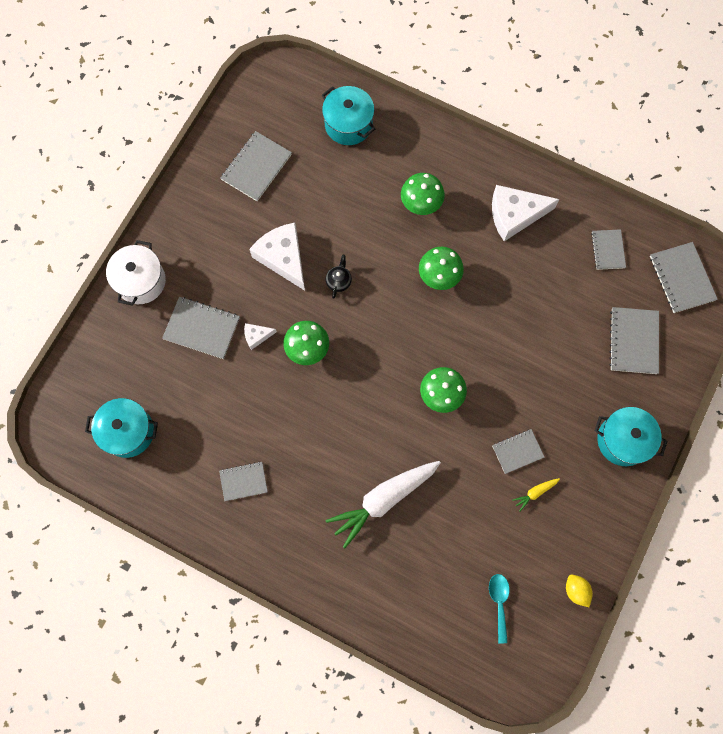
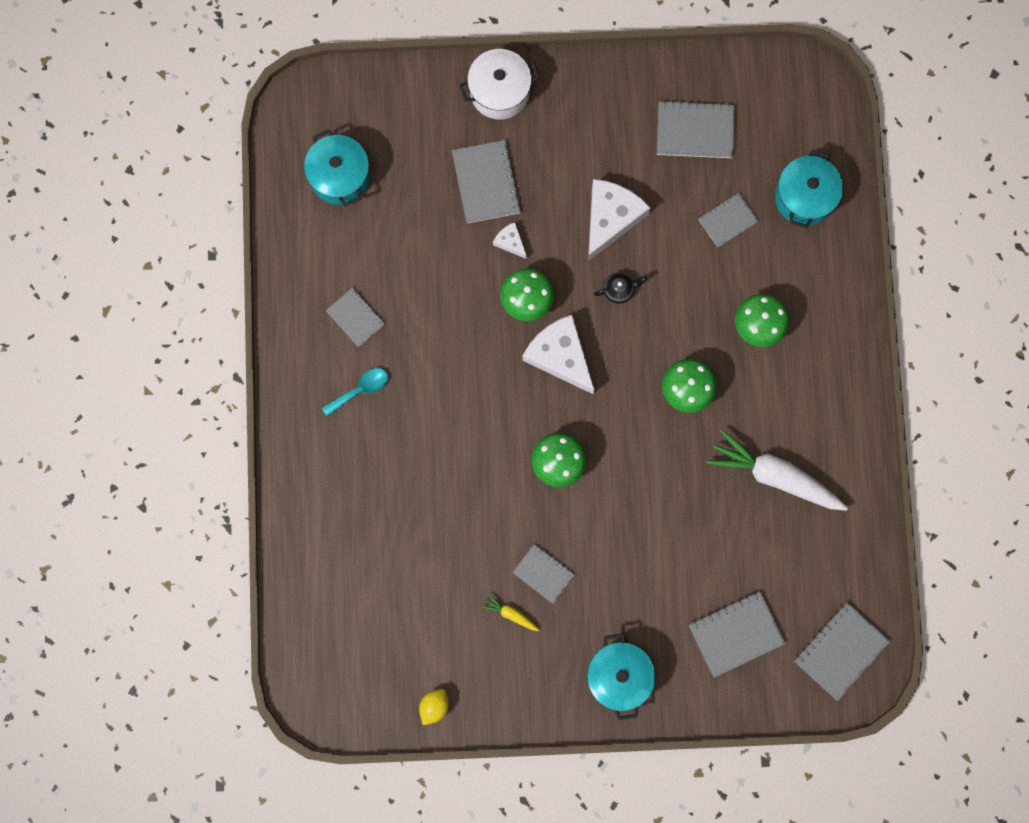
camera: 60 degrees right, 5 degrees up
(384, 499) = (416, 465): white carrot -> white carrot (775, 476)
(499, 602) = (379, 635): turquoise spoon -> turquoise spoon (360, 389)
(515, 215) = (806, 433): white cheese -> white cheese (560, 356)
(608, 250) = (826, 554): grey notebook -> grey notebook (727, 220)

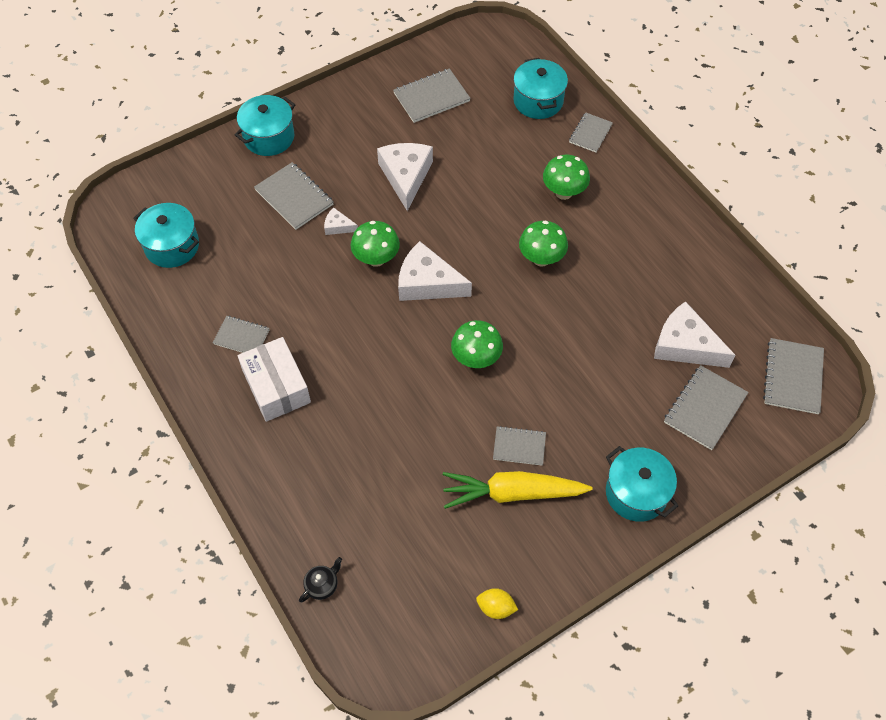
camera: 30 degrees left, 20 degrees down
(360, 389) = (276, 387): turquoise spoon -> white box
(434, 706) = (496, 608): yellow lemon -> yellow lemon turned 75 degrees counterclockwise
(499, 92) = (269, 137): white pot -> turquoise pot
(510, 614) = (513, 493): yellow carrot -> yellow carrot, size x2.41
(619, 290) = (443, 218): black teapot -> black teapot (322, 585)
(727, 220) = (493, 139): grey notebook -> grey notebook (590, 133)
(762, 561) = (685, 345): none -> white cheese
(775, 476) = (649, 282): white carrot -> none

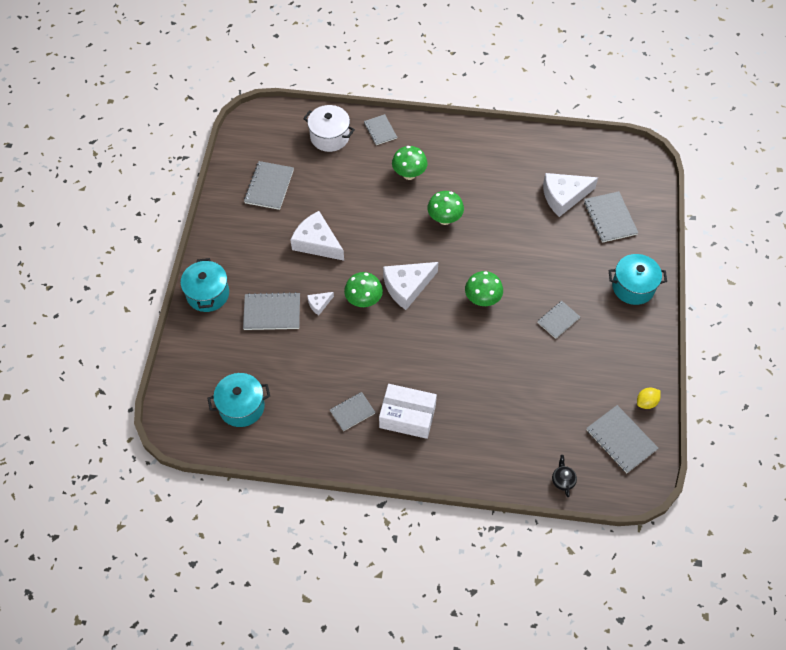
camera: 50 degrees left, 0 degrees up
(513, 493) = (584, 344): yellow carrot -> none
(538, 101) = (329, 137): turquoise pot -> white pot
(793, 377) = (625, 166): grey notebook -> grey notebook (621, 440)

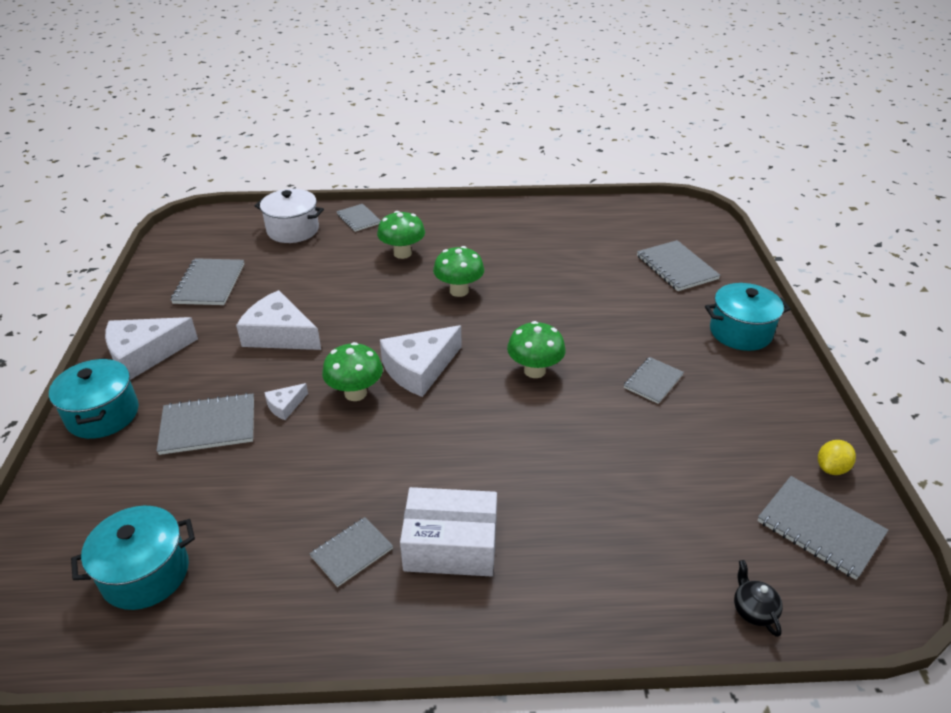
camera: 10 degrees left, 20 degrees down
(564, 196) = (609, 254): white cheese -> white cheese (145, 354)

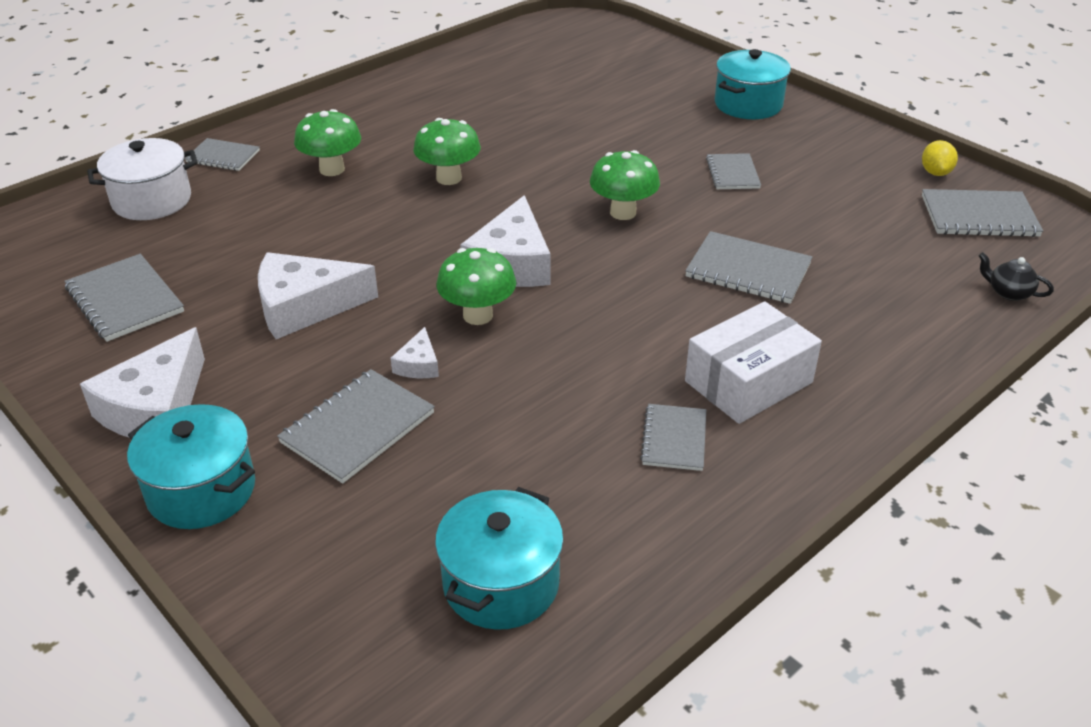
camera: 40 degrees left, 0 degrees up
(676, 267) = (627, 74): grey notebook -> grey notebook (748, 270)

